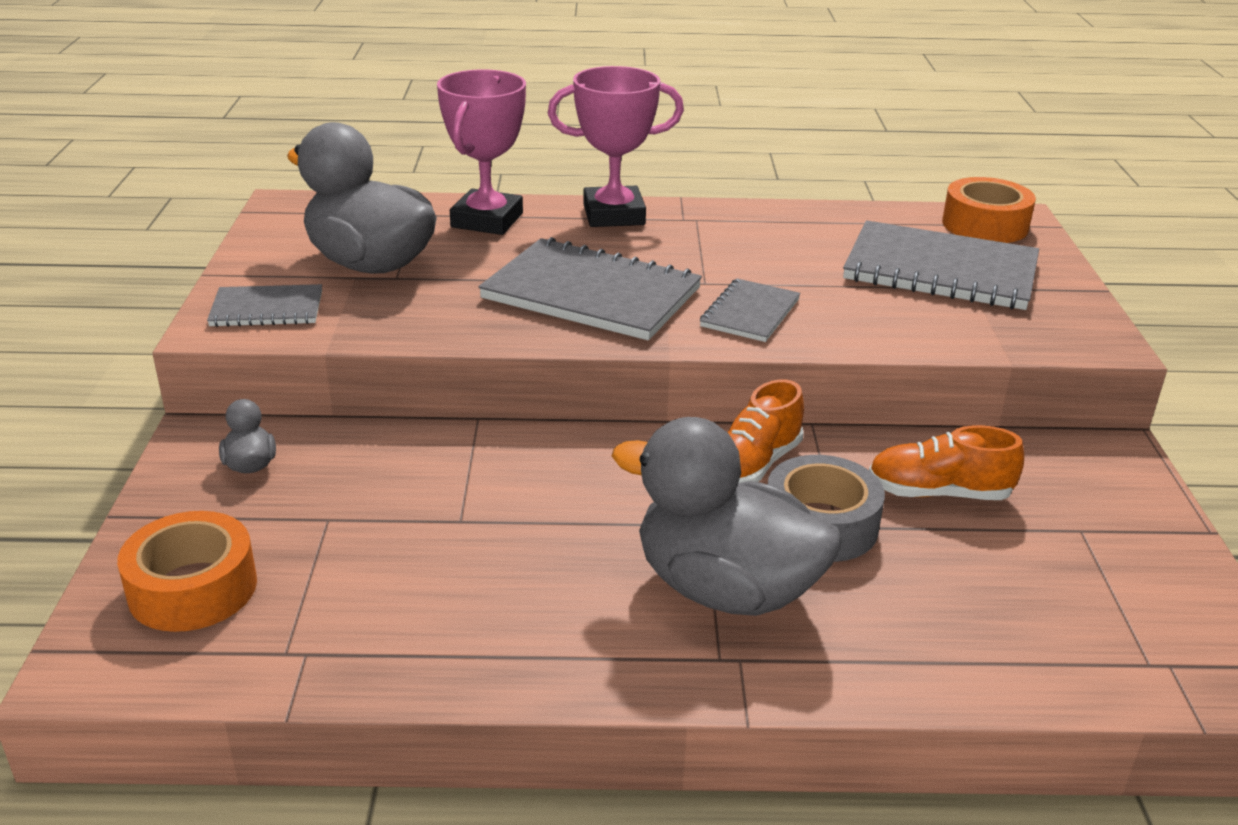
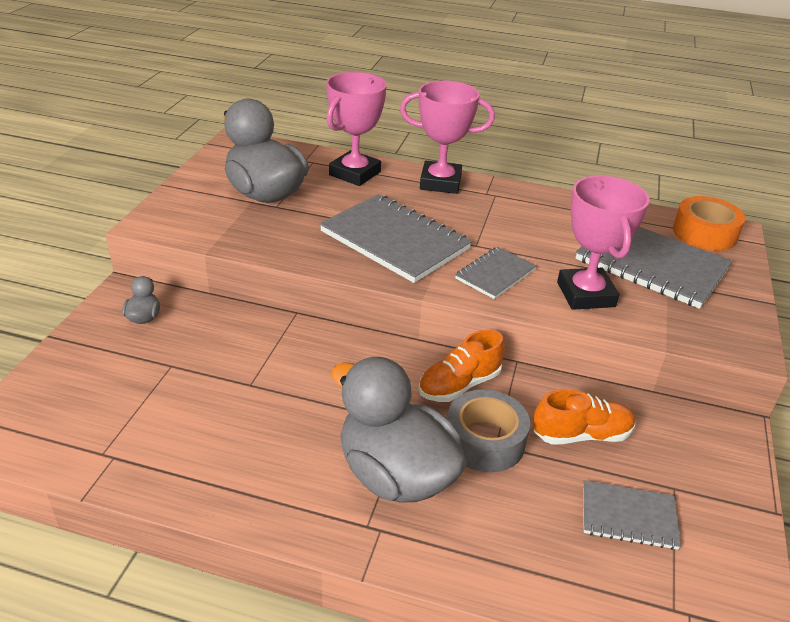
camera: 15 degrees right, 5 degrees up
(193, 588) = (71, 396): orange tape -> none
(267, 309) = (186, 216): grey notebook -> grey notebook (628, 516)
(878, 317) = (585, 294): none -> pink trophy
(938, 493) = (581, 435): orange shoe -> orange shoe turned 150 degrees clockwise

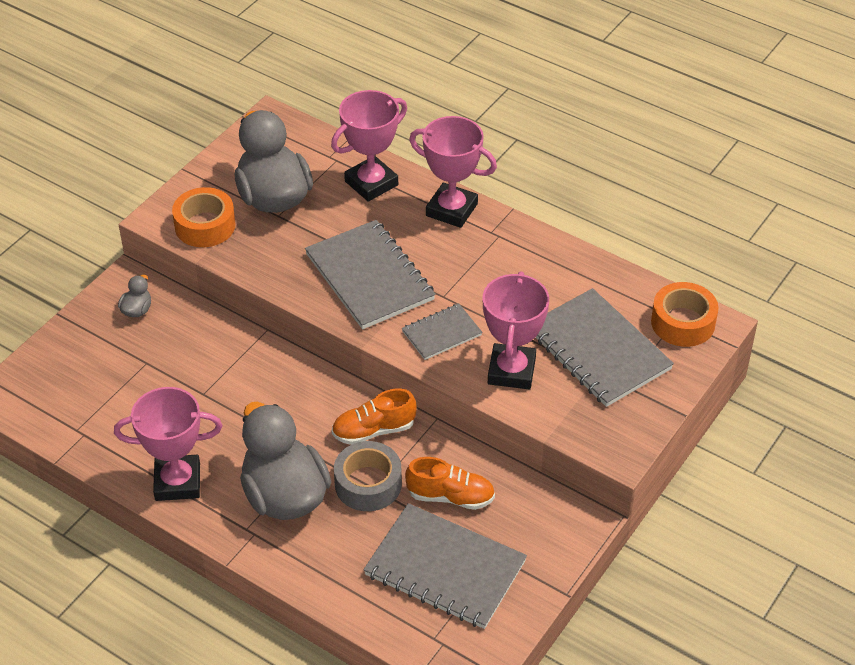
camera: 20 degrees right, 10 degrees up
(203, 223) = (205, 226): none -> orange tape
(256, 488) = (177, 482): none -> pink trophy
(628, 516) = (445, 568): grey notebook -> grey notebook, size x1.86

